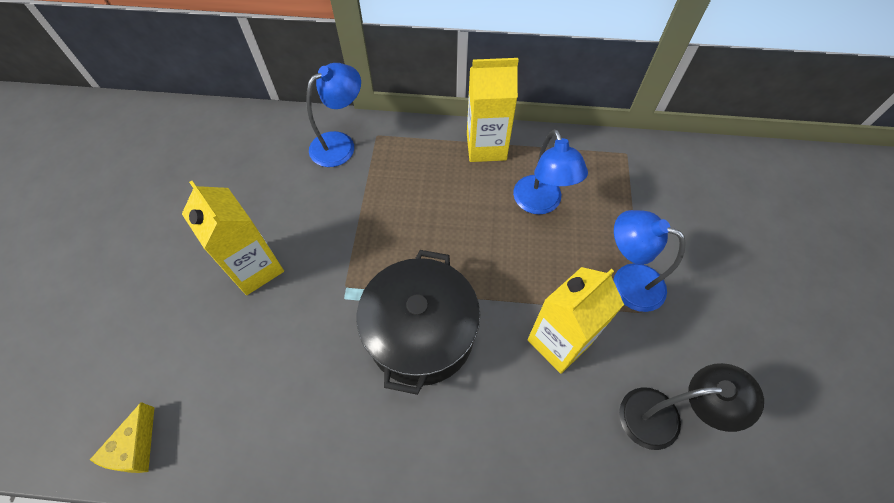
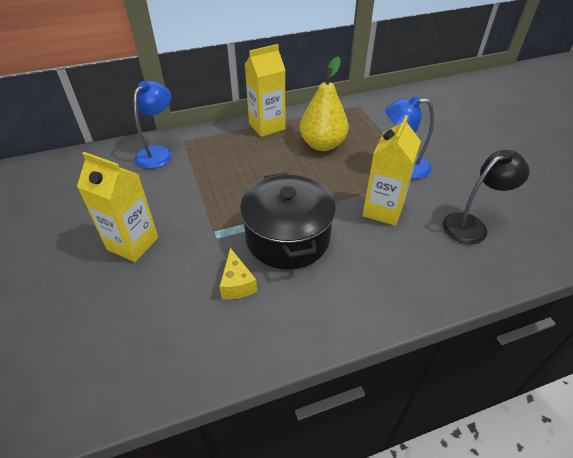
camera: 25 degrees left, 15 degrees down
(135, 448) = (91, 399): yellow cheese -> yellow cheese (237, 284)
(540, 203) = (322, 144): blue lamp -> yellow pear

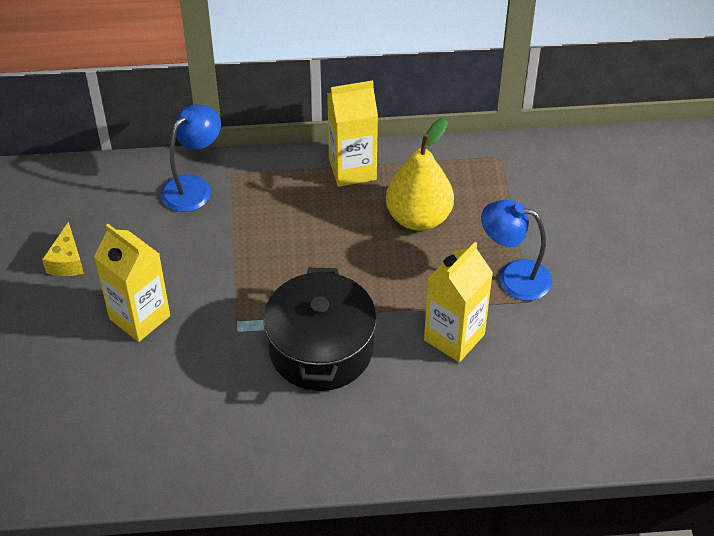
camera: 15 degrees right, 5 degrees up
(237, 284) = (245, 394): yellow cheese -> yellow cheese (66, 261)
(471, 225) = (556, 382): black lamp -> none

